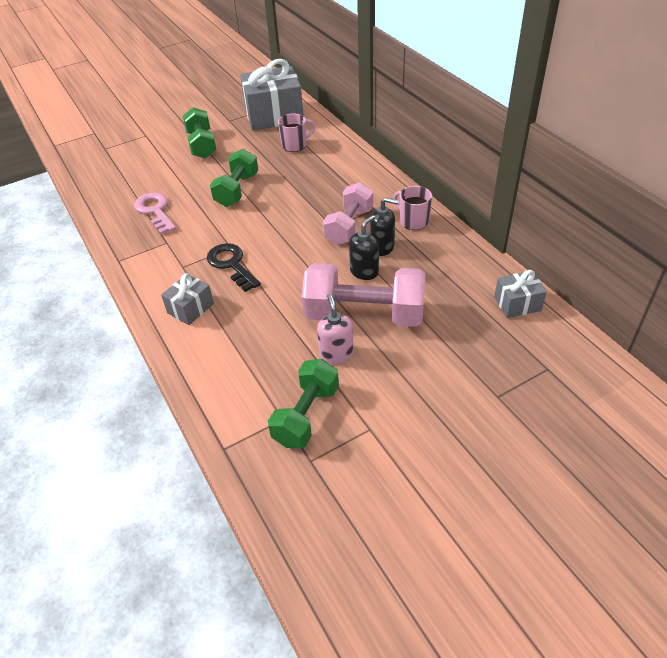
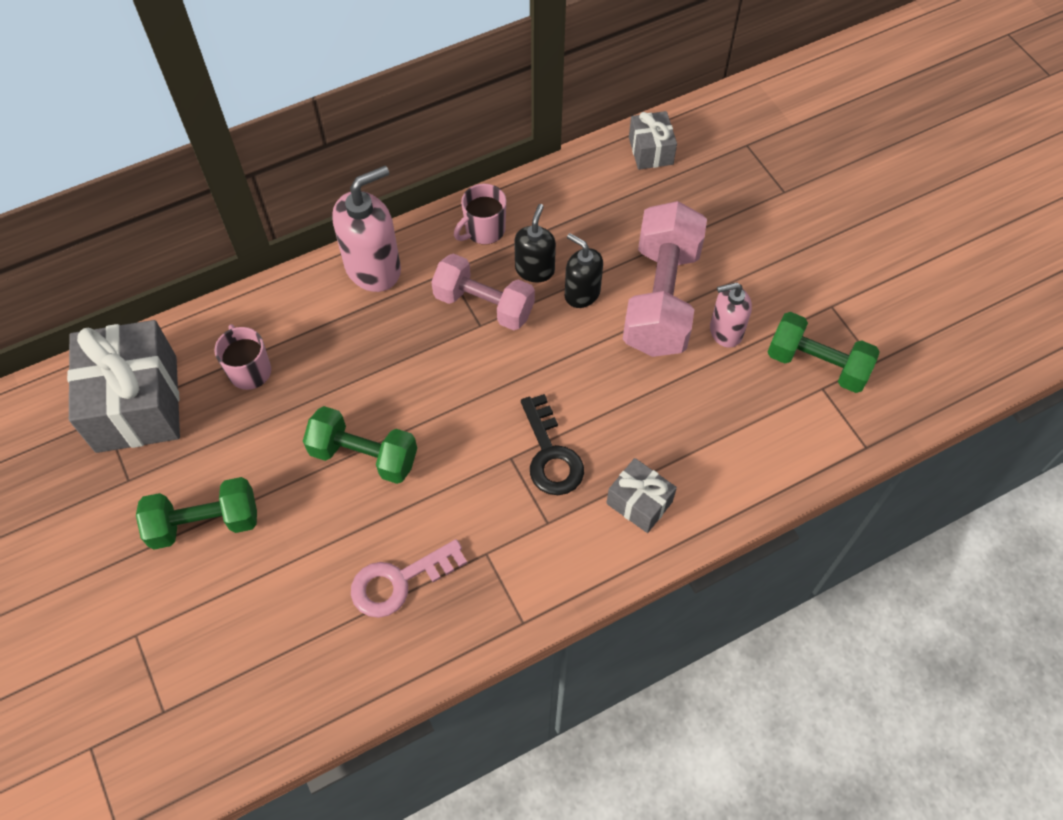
camera: 90 degrees left, 15 degrees up
(231, 264) = (550, 455): black key -> black key turned 75 degrees counterclockwise
(373, 179) = (373, 268): none -> pink soap dispenser

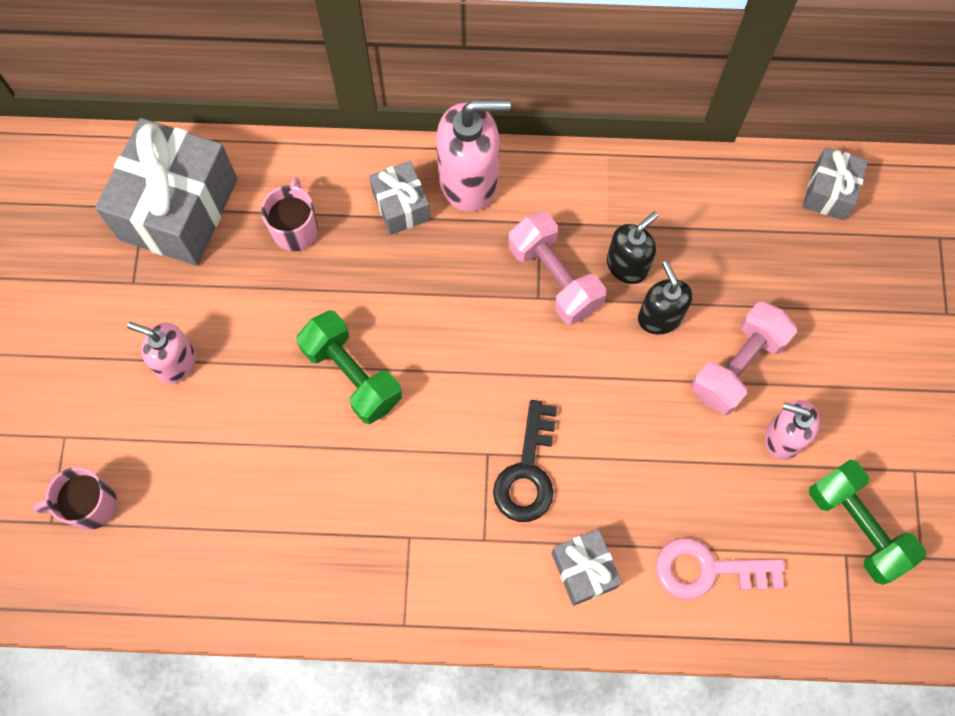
camera: 30 degrees right, 10 degrees up
(205, 523) = (176, 363): green dumbbell -> pink soap dispenser
(329, 312) = (401, 206): none -> grey gift
(398, 581) = (314, 519): pink key -> pink key (707, 570)
(484, 230) = (601, 195): pink mug -> pink mug (90, 505)
(661, 299) = (737, 366): pink dumbbell -> pink dumbbell, size x0.66

